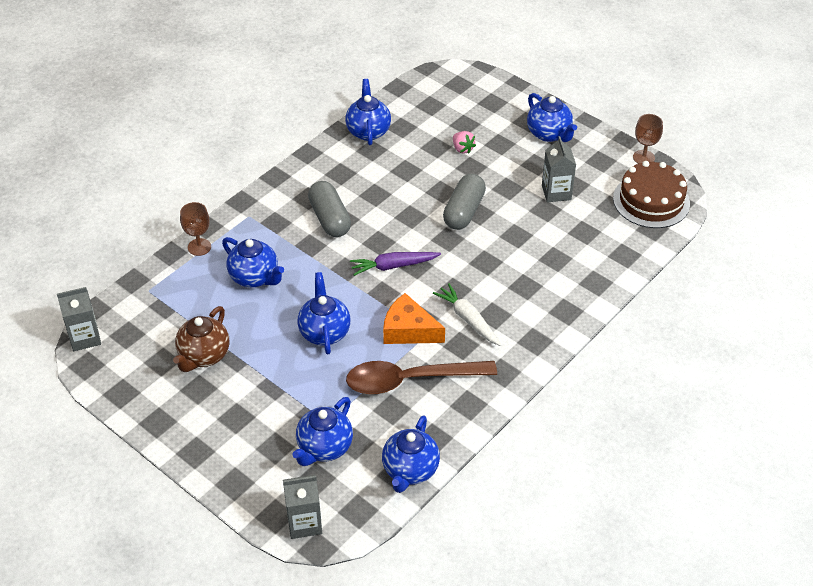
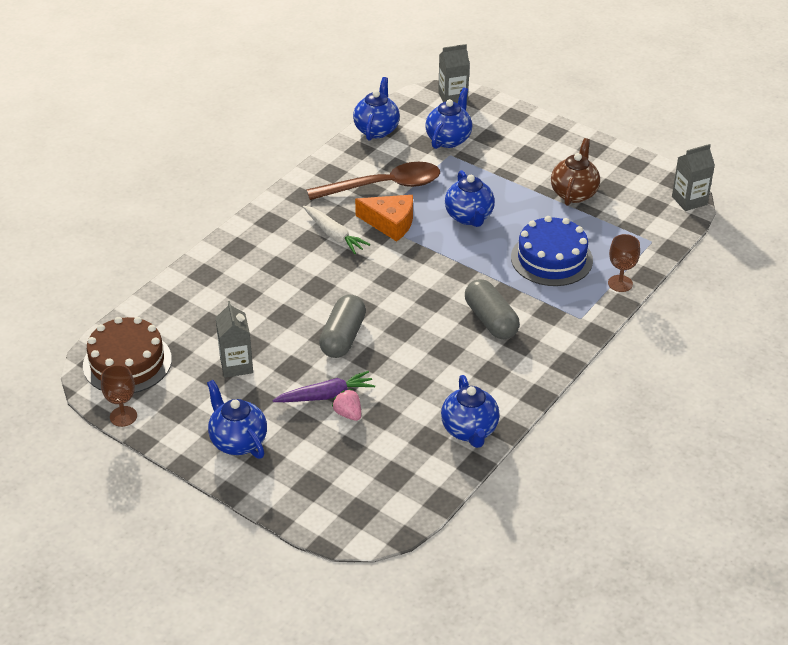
camera: 175 degrees right, 5 degrees down
(255, 277) = (551, 259): blue teapot -> blue cake
(393, 266) = (413, 277): purple carrot -> purple carrot (326, 395)

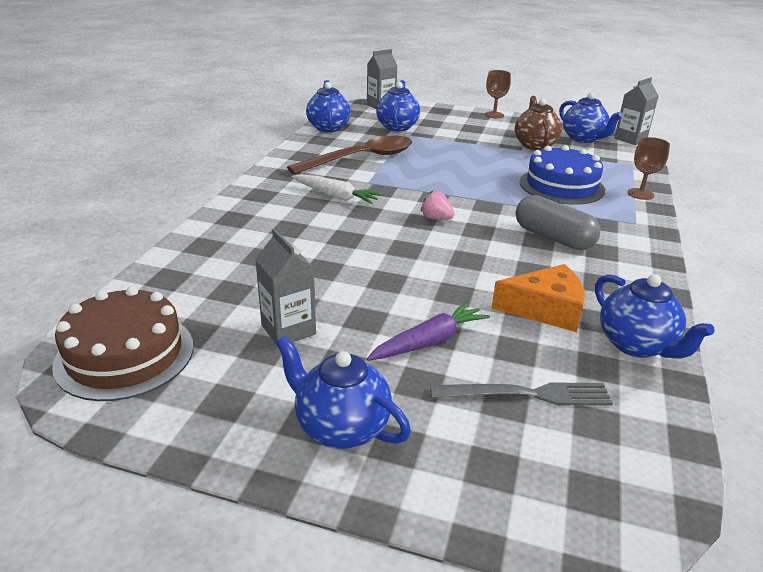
camera: 20 degrees left, 10 degrees down
(123, 416) = (137, 431): brown goblet -> brown goblet (494, 115)
(343, 337) = (407, 278): grey capsule -> none
(348, 414) = (473, 357): pink strawberry -> pink strawberry (436, 218)
(364, 448) = (527, 394): none -> grey fork
(390, 223) = (387, 181): orange cheese -> orange cheese (545, 309)
(469, 217) = (459, 169): blue teapot -> blue teapot (583, 139)

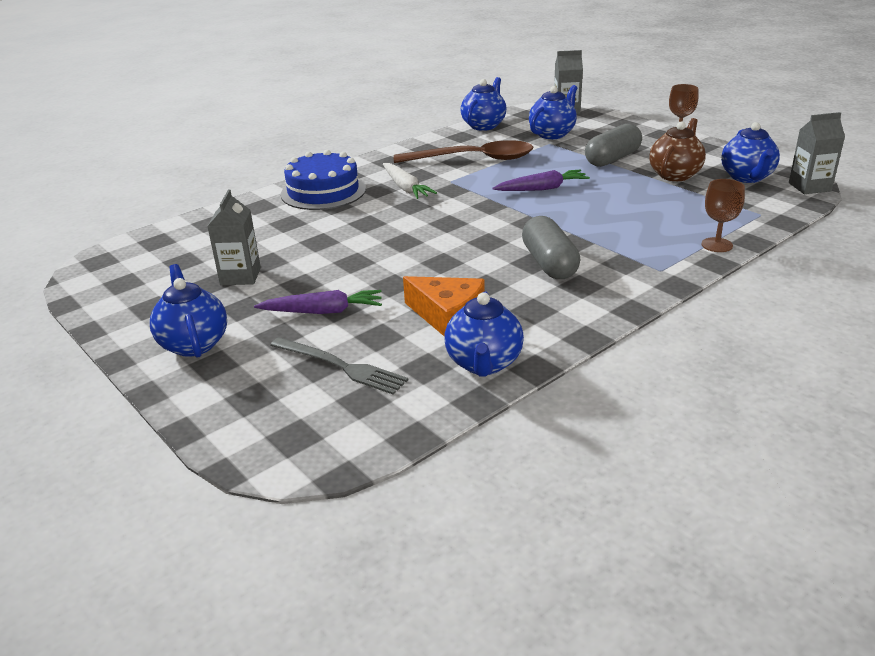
camera: 35 degrees right, 0 degrees up
(125, 355) = (130, 264): brown cake -> none
(436, 218) = (464, 224): pink strawberry -> none
(455, 174) = (542, 189): none -> purple carrot
(473, 140) = (612, 159): none -> grey capsule
(561, 186) = (637, 220): blue cake -> blue cake (323, 191)

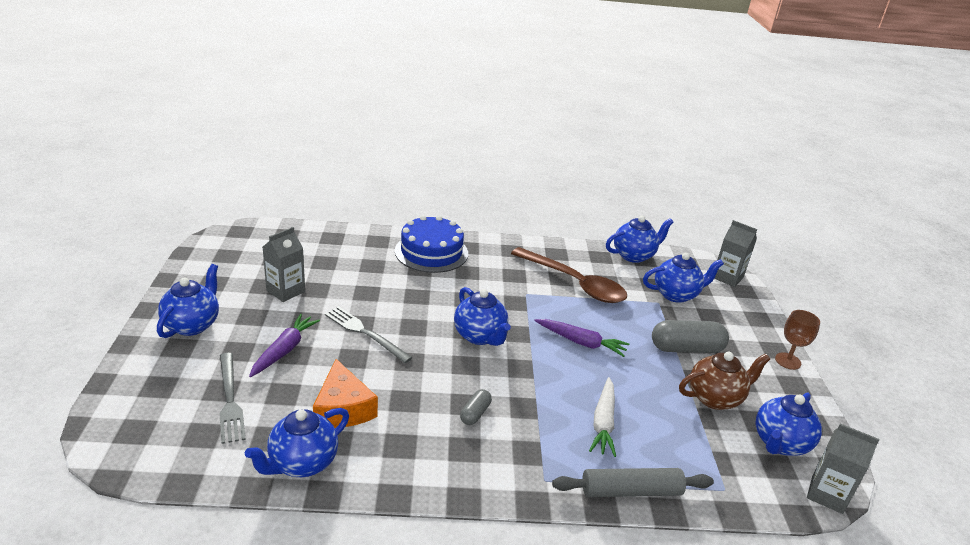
camera: 35 degrees right, 0 degrees up
(323, 311) = (284, 350): purple carrot -> purple carrot turned 105 degrees counterclockwise
(371, 265) = (365, 333): none -> grey fork
(405, 188) = (487, 281): white carrot -> white carrot (603, 422)
(466, 221) = (480, 336): none -> blue teapot
(549, 263) = (475, 413): grey capsule -> grey capsule, size x0.52
(717, 245) = (631, 491): brown goblet -> grey rolling pin

